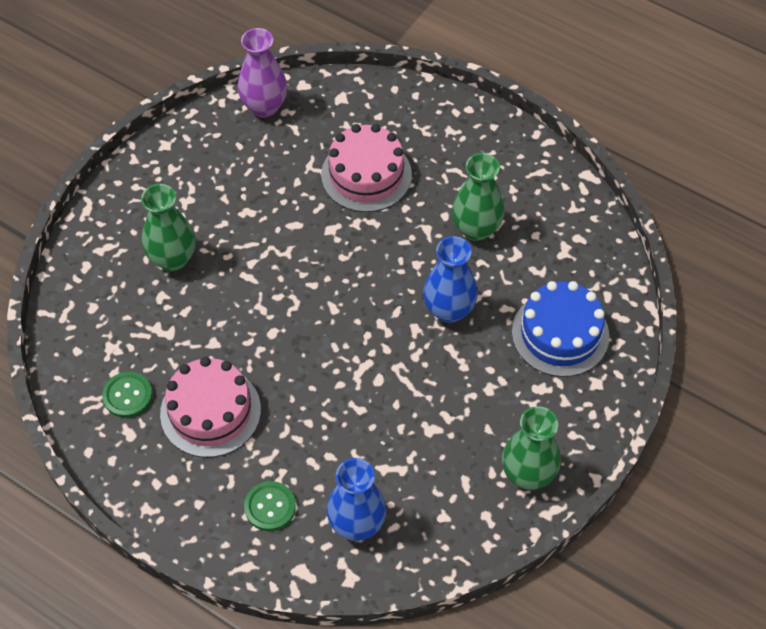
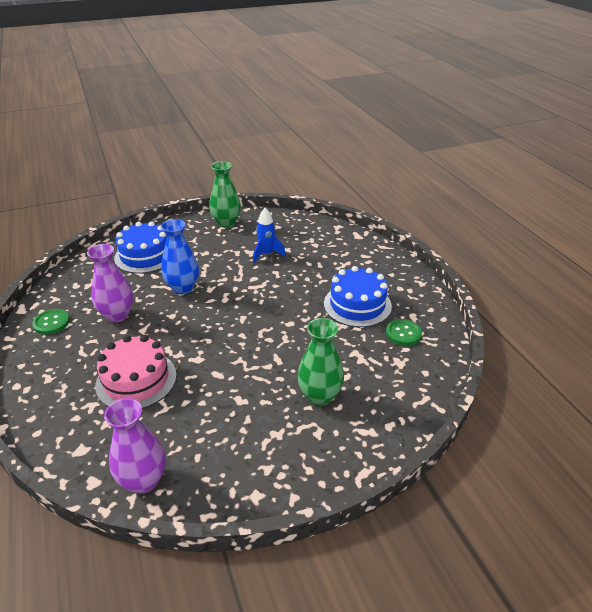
camera: 145 degrees left, 20 degrees down
(210, 411) = (357, 305): pink cake -> blue cake
(270, 507) = (355, 259): green button -> green button (51, 322)
(357, 524) = (318, 239): blue vase -> none
(403, 438) = (266, 254): none -> blue rocket
(476, 229) = (117, 315): green vase -> purple vase

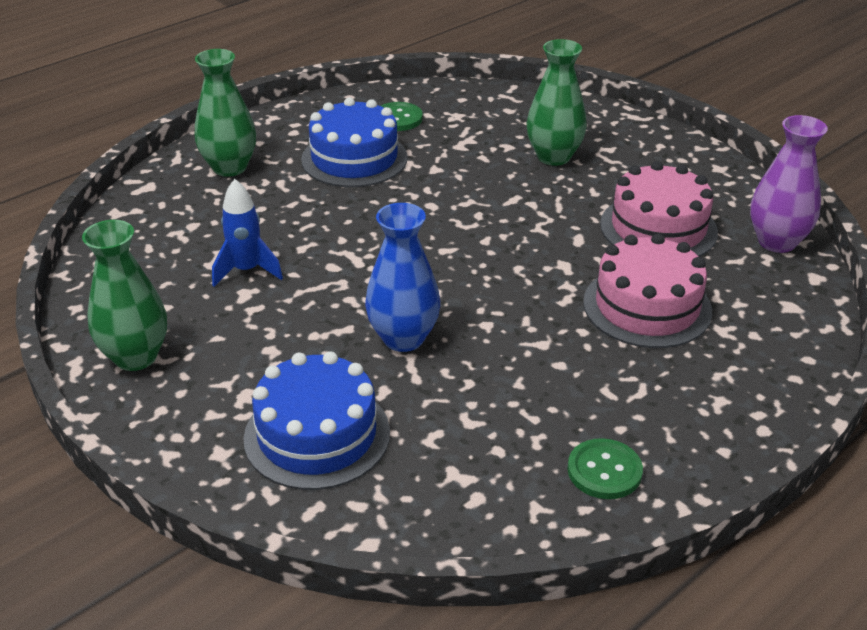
camera: 110 degrees left, 0 degrees up
(117, 315) = (527, 390): purple vase -> none
(203, 418) = (658, 228): none -> pink cake
(366, 261) = (229, 167): none -> green vase

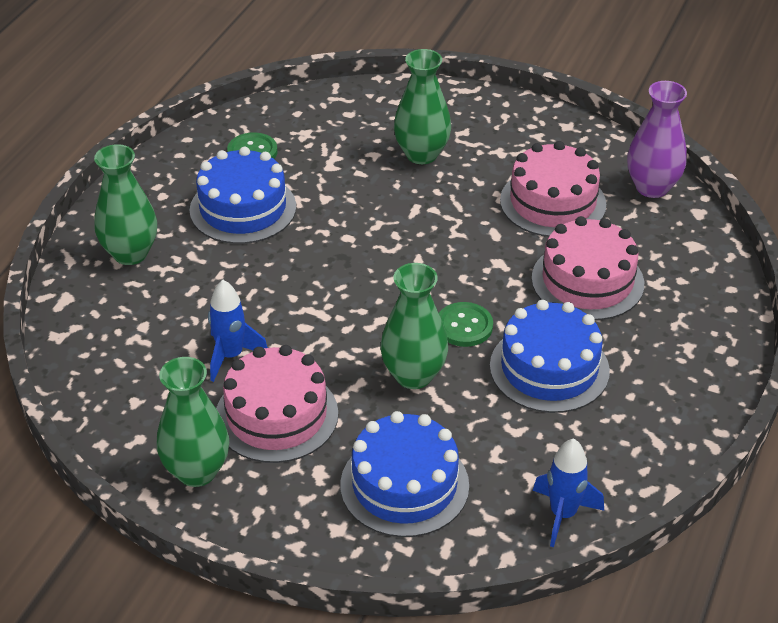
camera: 25 degrees left, 5 degrees up
(246, 332) = (276, 415): none -> pink cake
(403, 338) = (413, 375): blue vase -> green vase
(460, 522) = (563, 514): none -> blue rocket
(548, 374) = (549, 368): none -> blue cake
(604, 471) = (640, 435): green button -> green button (464, 326)

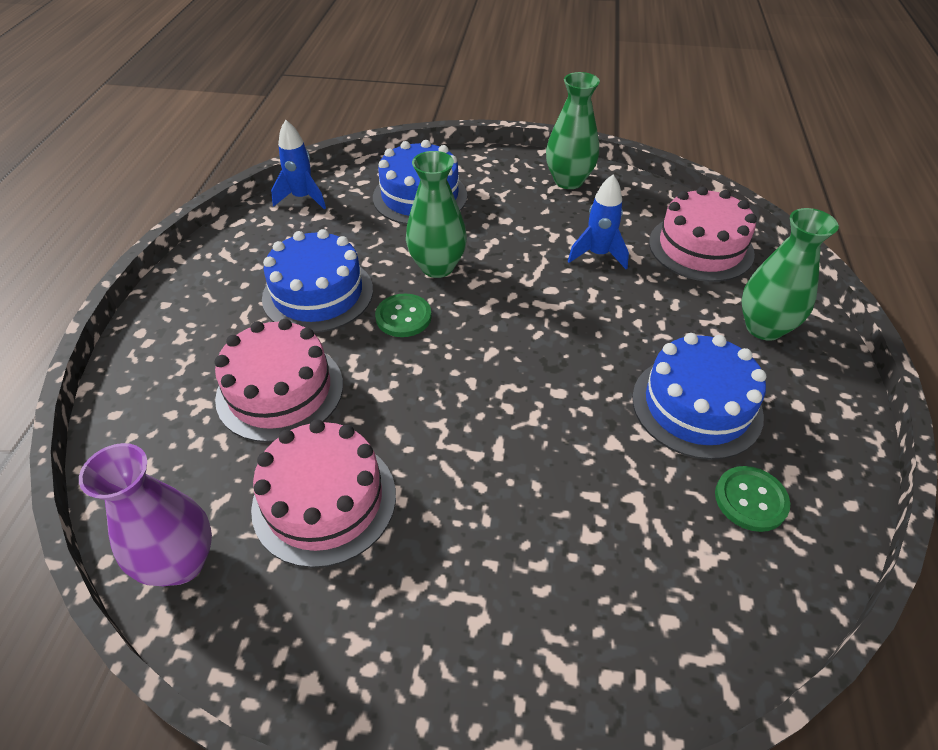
camera: 165 degrees right, 5 degrees up
(276, 415) = (534, 221): pink cake -> pink cake (700, 247)
(421, 154) = (523, 552): green vase -> none

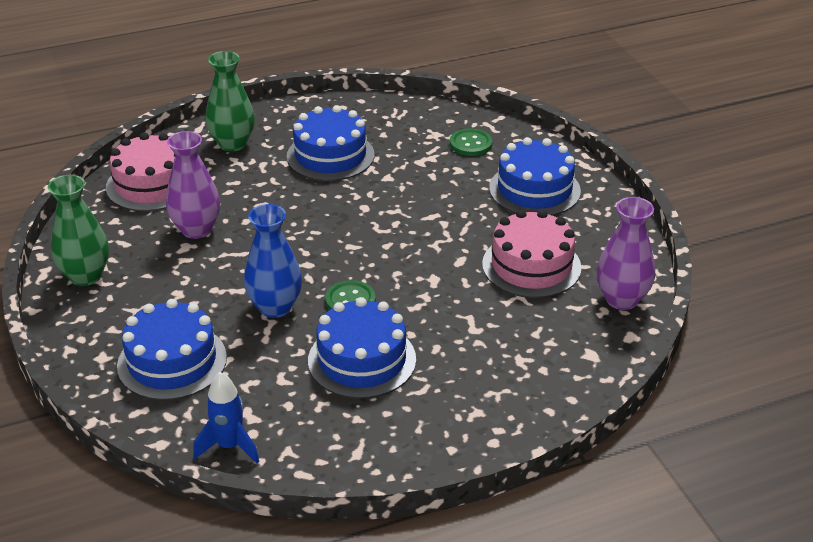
camera: 120 degrees left, 10 degrees down
(280, 391) = (474, 327): pink cake -> none
(437, 267) = (275, 307): green vase -> blue vase
(480, 611) = (534, 189): none -> blue cake
(598, 255) = (196, 229): blue rocket -> purple vase
(750, 500) = (386, 128): green button -> green button (471, 144)

